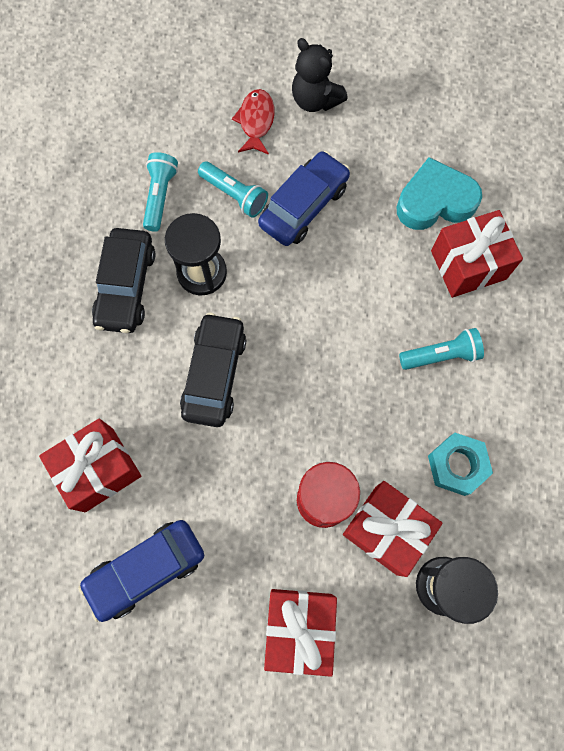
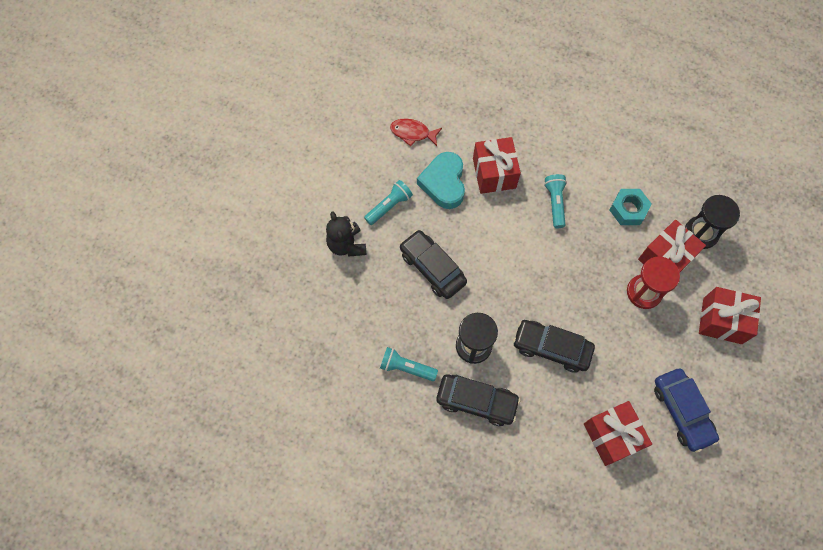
camera: 80 degrees left, 5 degrees down
(235, 195) = (415, 314): turquoise flashlight -> turquoise flashlight (389, 206)
(256, 122) = (356, 289): red fish -> red fish (412, 133)
(304, 206) = (432, 268): blue car -> black car
(315, 100) = (347, 245): black teddy bear -> black teddy bear turned 105 degrees clockwise

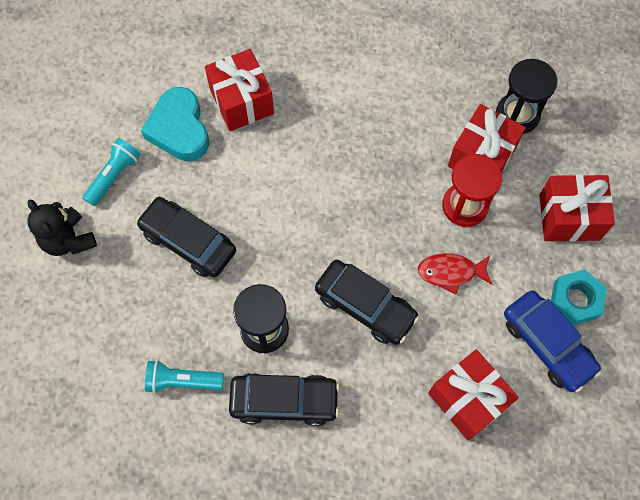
camera: 15 degrees left, 0 degrees up
(412, 133) = (125, 75): red fish -> red fish (450, 272)
(551, 348) = (365, 306): black car -> black car turned 150 degrees counterclockwise
(555, 203) = (327, 120): turquoise flashlight -> none
(628, 209) = (421, 107): turquoise nut -> turquoise nut (575, 300)

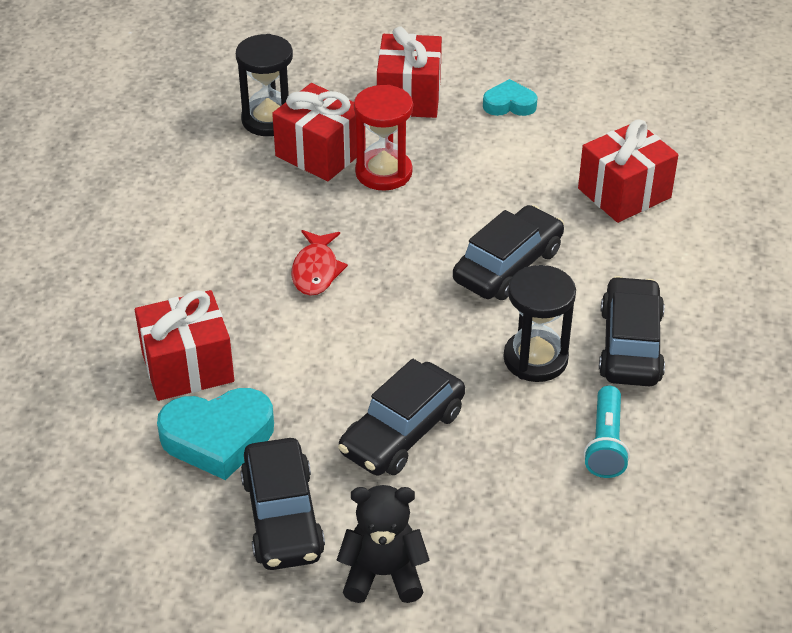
camera: 85 degrees left, 25 degrees down
(68, 240) = (383, 574): black teddy bear -> black teddy bear turned 150 degrees counterclockwise
(114, 175) = (282, 517): turquoise flashlight -> black car
(450, 272) = (469, 192): red fish -> red fish (316, 270)
(547, 344) = (560, 129): blue car -> none
(575, 300) = (509, 104): turquoise nut -> turquoise heart

